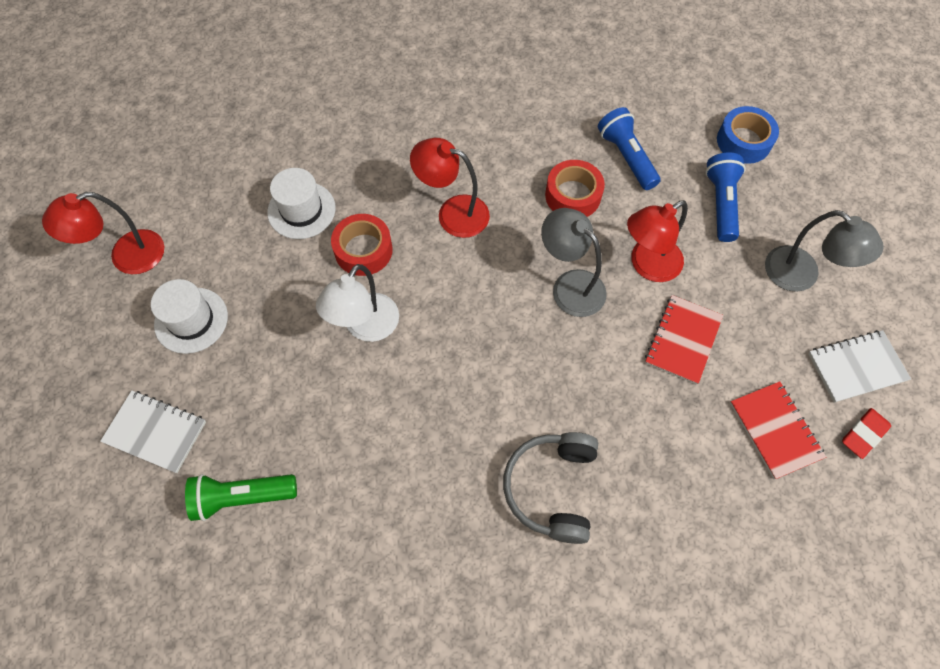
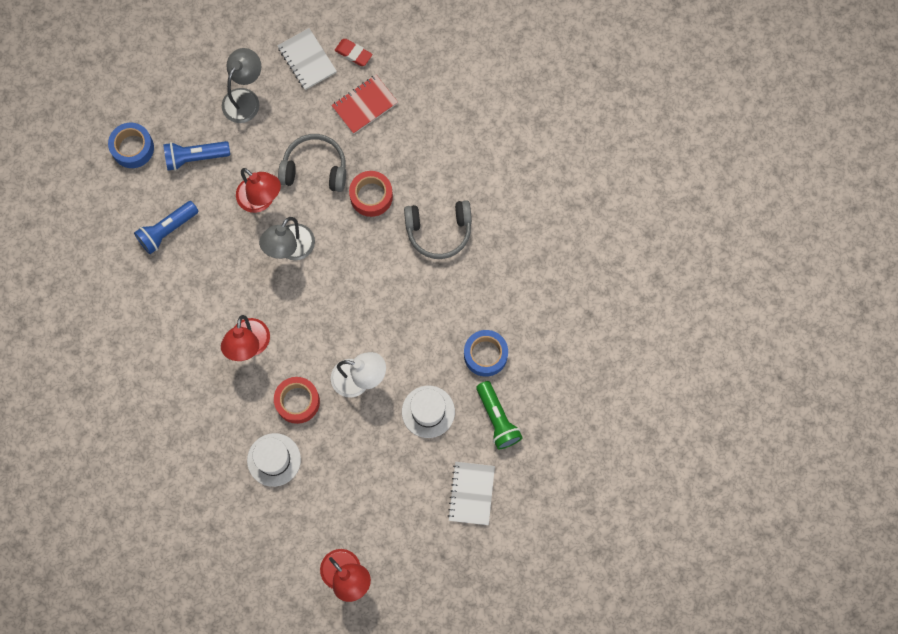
camera: 105 degrees left, 10 degrees up
(191, 320) = (385, 505): white hat -> white hat (428, 411)
(342, 506) = (485, 355): none -> blue tape
(573, 195) = (212, 263): red tape -> red tape (371, 196)
(682, 340) = (315, 169): red notebook -> grey headphones

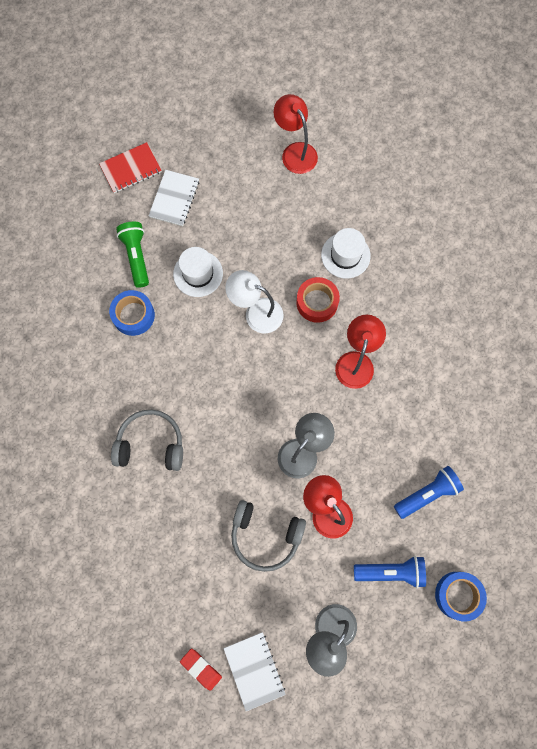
camera: 170 degrees left, 0 degrees up
(364, 105) = (200, 601): red notebook -> red notebook (131, 169)
(371, 196) = (212, 494): red tape -> none

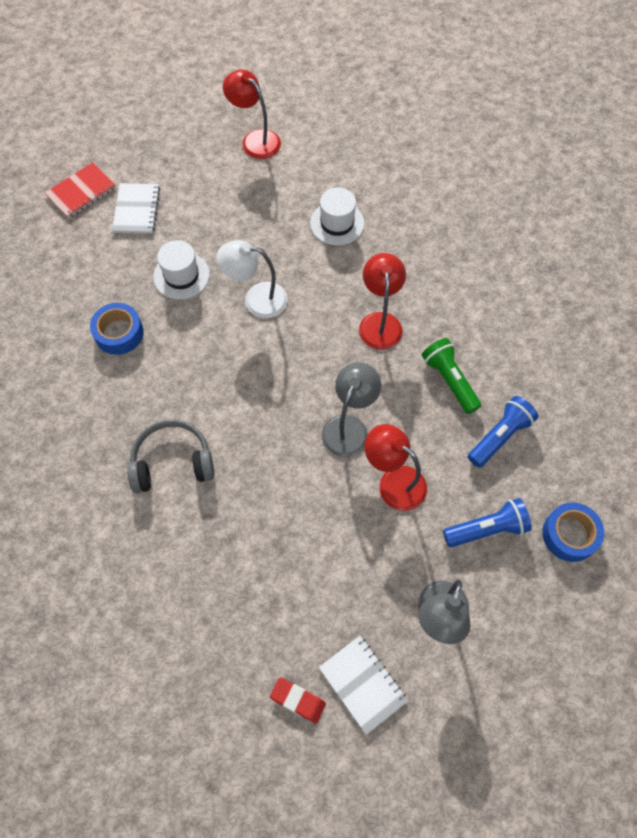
camera: 15 degrees left, 10 degrees down
(136, 257) = (108, 274): green flashlight -> green flashlight (449, 380)
(265, 535) = (332, 527): grey headphones -> none
(317, 302) = (320, 274): red tape -> none

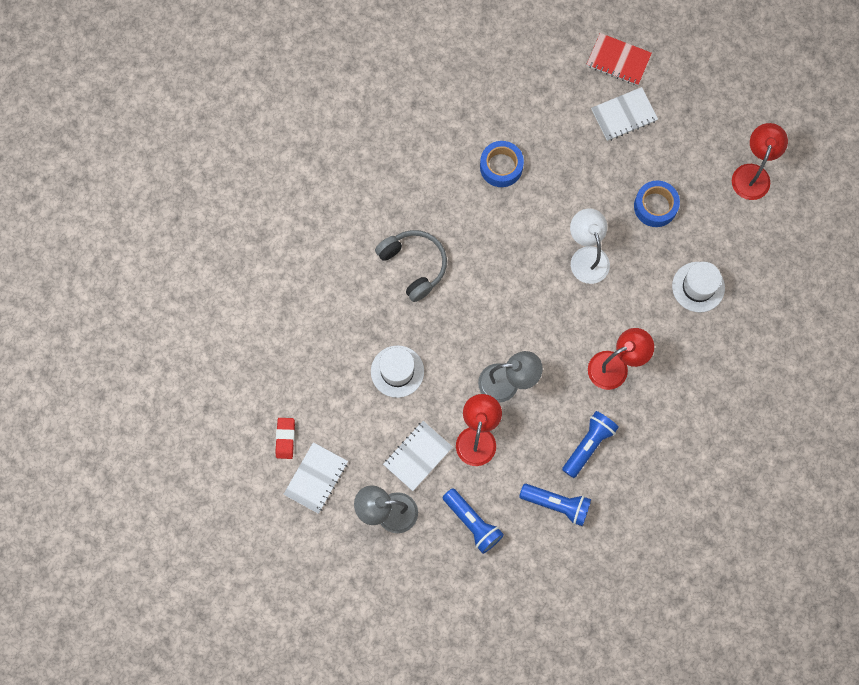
camera: 65 degrees right, 10 degrees up
(181, 276) = (578, 186): white hat -> white hat (397, 371)
(387, 554) = (417, 456): none -> white notebook
(449, 380) = (588, 445): green flashlight -> blue flashlight
(569, 535) = (498, 588): blue tape -> blue tape (655, 206)

